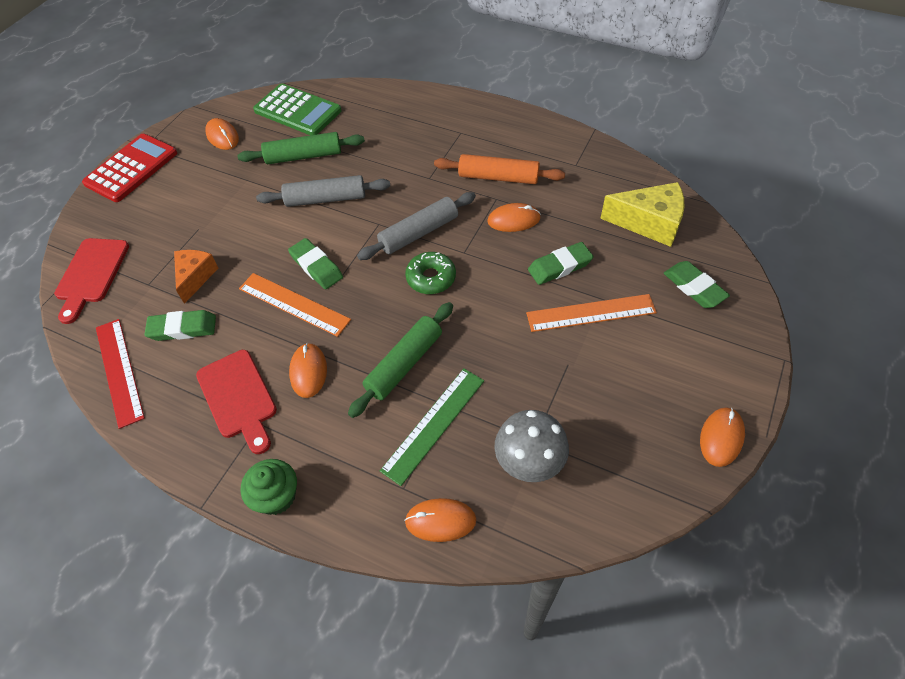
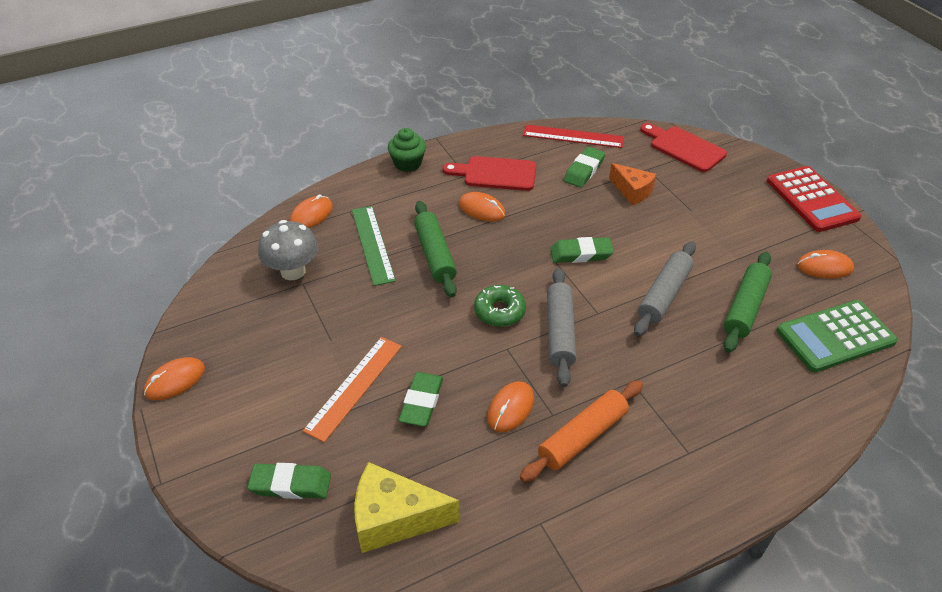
camera: 125 degrees right, 10 degrees down
(294, 304) = (552, 227): orange ruler -> none
(649, 223) = (394, 518): yellow cheese -> yellow cheese turned 45 degrees clockwise
(721, 437) = (175, 380): orange mouse -> orange mouse turned 75 degrees clockwise

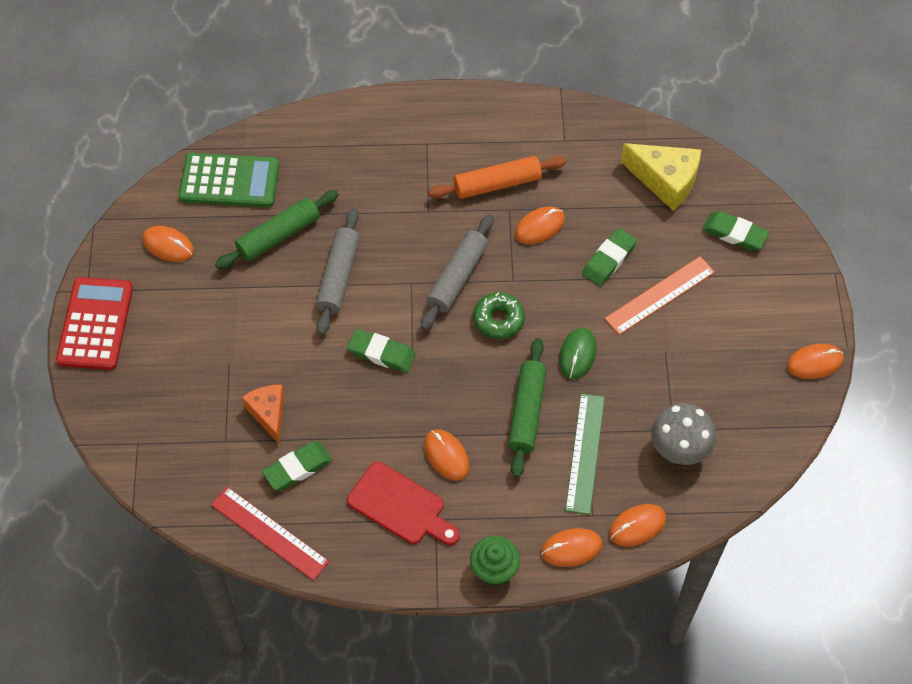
camera: 155 degrees left, 15 degrees up
(357, 189) = (571, 548): none -> orange mouse
(413, 309) = (577, 354): none -> green mouse
(664, 295) = (338, 276): grey rolling pin -> grey rolling pin turned 45 degrees counterclockwise
(684, 148) = (157, 456): red cutting board -> none

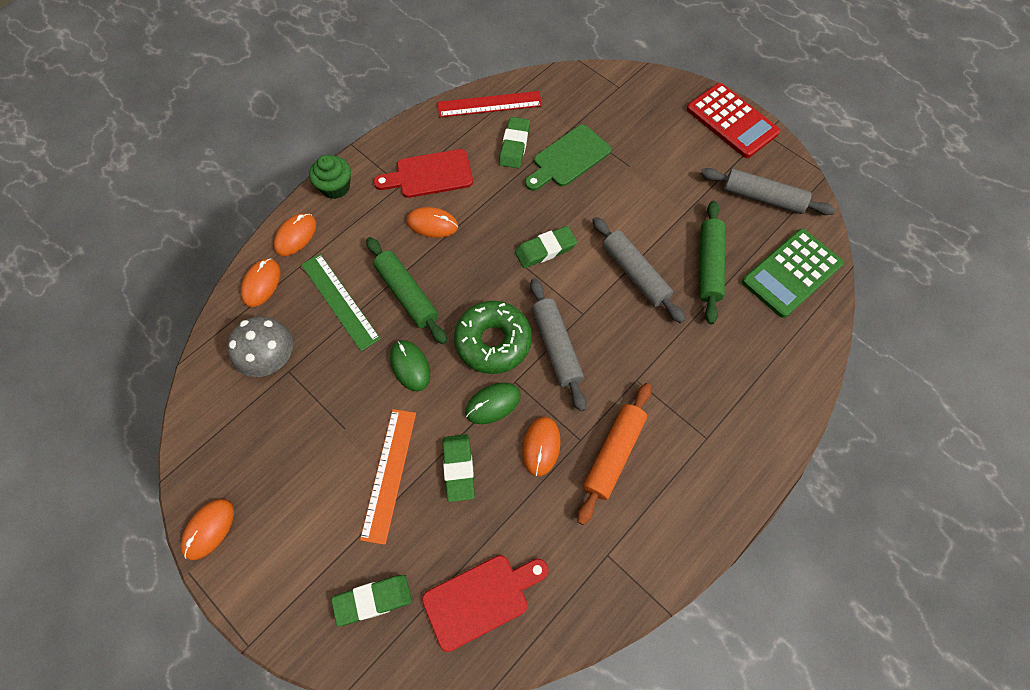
camera: 135 degrees right, 5 degrees up
(168, 245) = (763, 198): orange mouse -> grey rolling pin
(268, 414) = (568, 158): orange cheese -> green cutting board
(498, 319) = (493, 341): green donut -> green donut, size x1.51
(544, 279) = (493, 404): none -> green mouse
(665, 181) = (481, 599): yellow cheese -> red cutting board

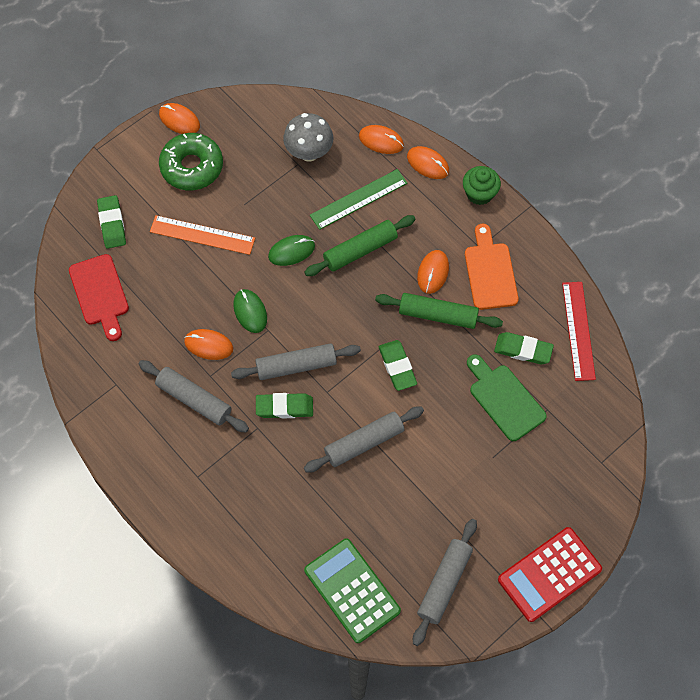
camera: 95 degrees right, 0 degrees up
(429, 175) = (490, 272): red cutting board -> orange cutting board
(458, 468) = (199, 284): green eraser -> green eraser (284, 407)
(493, 341) = (307, 316): green donut -> green donut (192, 167)
(613, 454) = (194, 400): orange rolling pin -> grey rolling pin
(709, 266) = (367, 512): green rolling pin -> green rolling pin (438, 315)

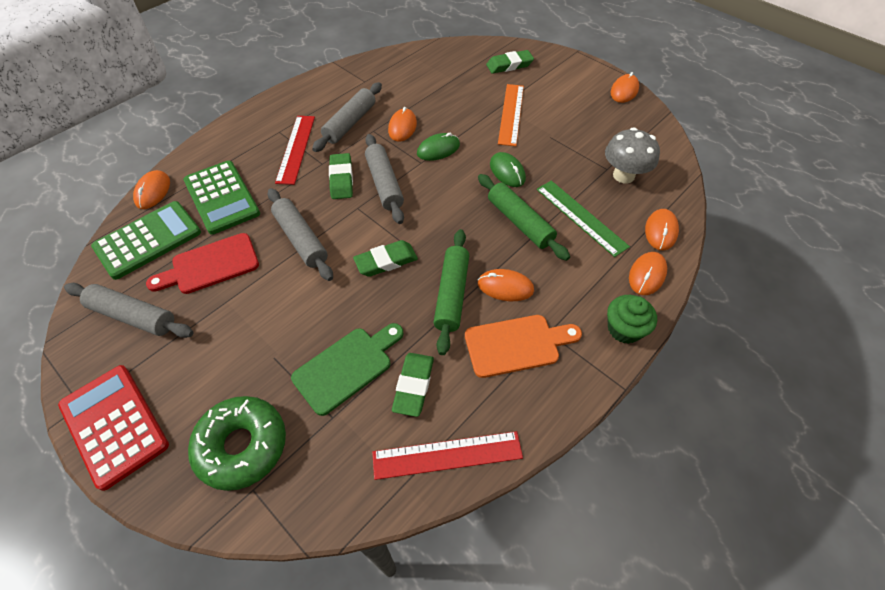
camera: 85 degrees right, 10 degrees down
(100, 294) = (444, 66): red cutting board -> red cutting board (210, 265)
(192, 167) = (578, 102): green donut -> green donut (242, 446)
(230, 456) = (296, 148): none -> red ruler
(281, 601) = (153, 191): none -> orange mouse
(298, 526) = (221, 197): none -> green calculator

